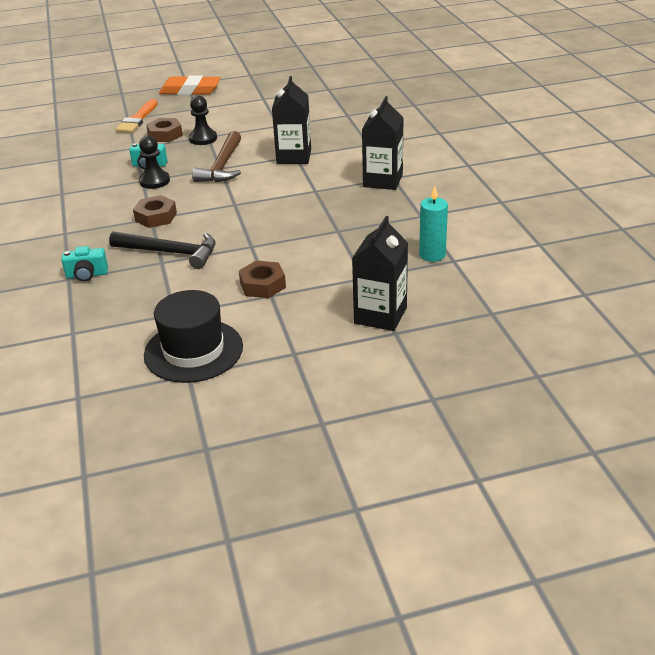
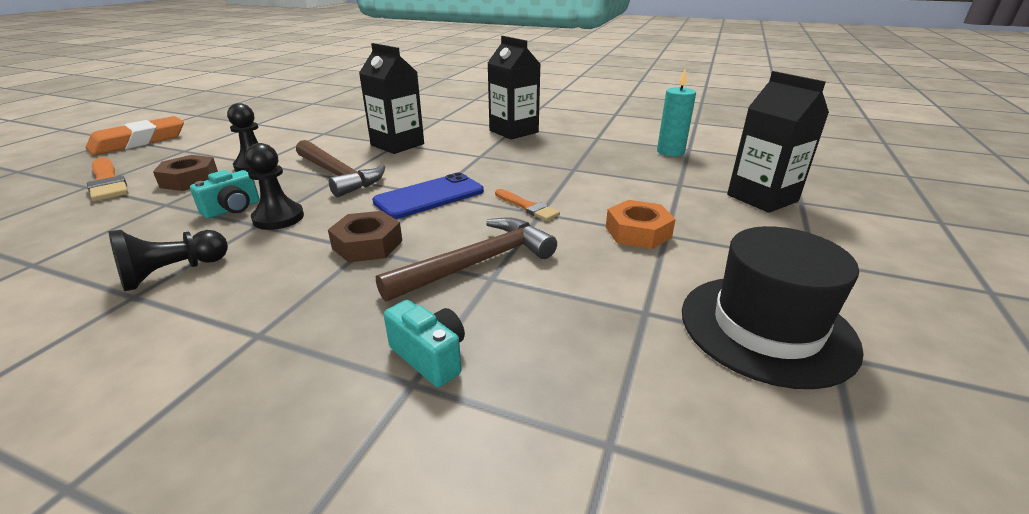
camera: 55 degrees left, 5 degrees down
(84, 190) = (173, 273): none -> black pawn
(87, 275) = (430, 357): turquoise camera -> turquoise camera turned 75 degrees counterclockwise
(170, 252) = (477, 263): black hammer -> brown hammer
(229, 205) = (429, 196): none -> blue phone
(254, 239) = (527, 207): none -> orange brush
(262, 285) = (638, 232): brown nut -> orange nut

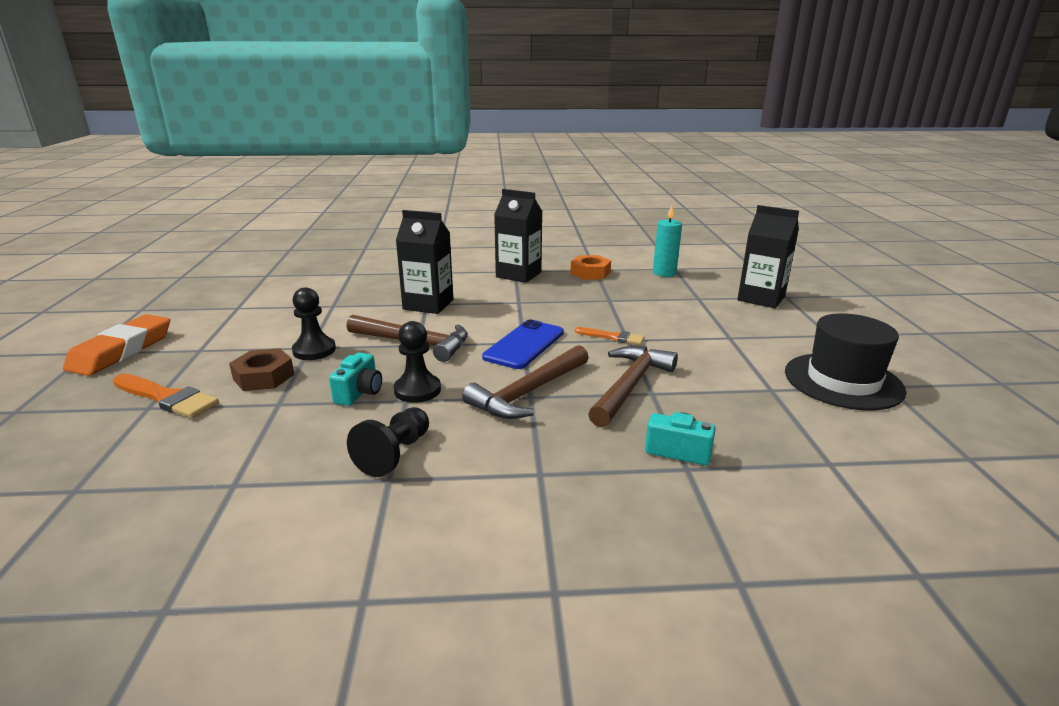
camera: 25 degrees left, 5 degrees down
(367, 244) = (528, 393): brown nut -> brown hammer
(638, 232) = (710, 339): orange nut -> orange nut (590, 273)

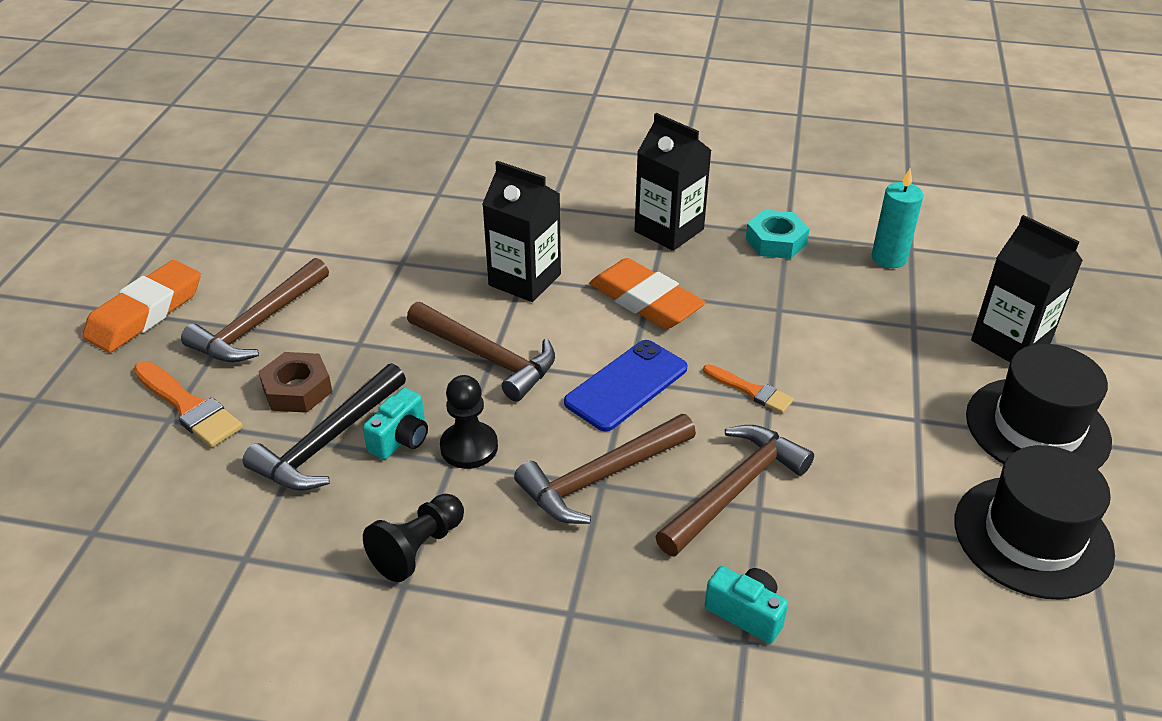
camera: 15 degrees right, 15 degrees up
(223, 346) = (259, 324): none -> brown hammer
(297, 402) = (328, 441): none -> black hammer
(314, 350) = (363, 350): black pawn -> none
(518, 305) = (645, 301): none -> orange eraser
(590, 273) = (776, 241): orange nut -> turquoise nut
(805, 332) = (1037, 428): none -> black hat

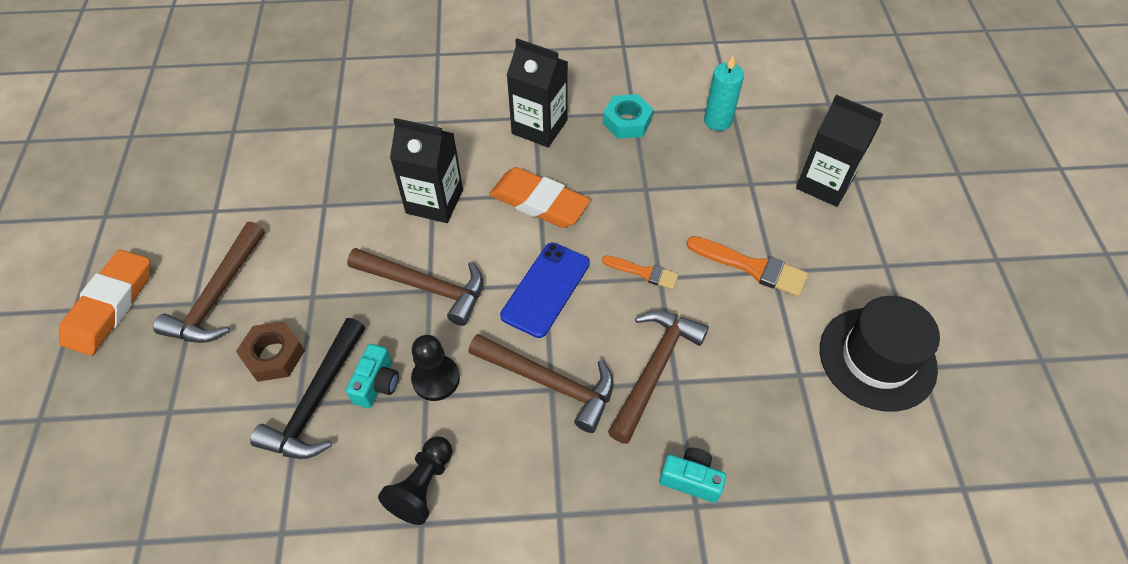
camera: 15 degrees left, 15 degrees up
(189, 407) = (183, 395): orange brush -> orange brush (752, 267)
(601, 477) = (550, 382): brown hammer -> brown hammer turned 105 degrees counterclockwise
(1037, 428) = (860, 259): black hat -> none

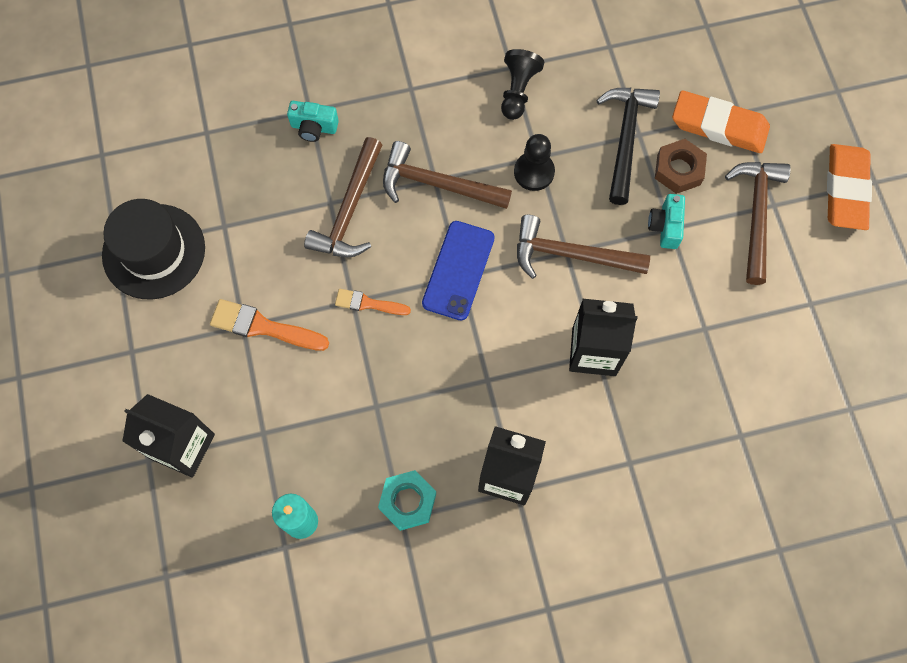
camera: 170 degrees right, 15 degrees up
(377, 384) = (581, 160): turquoise camera -> turquoise camera (665, 226)
(539, 202) = (485, 369): orange eraser -> orange eraser (719, 126)

